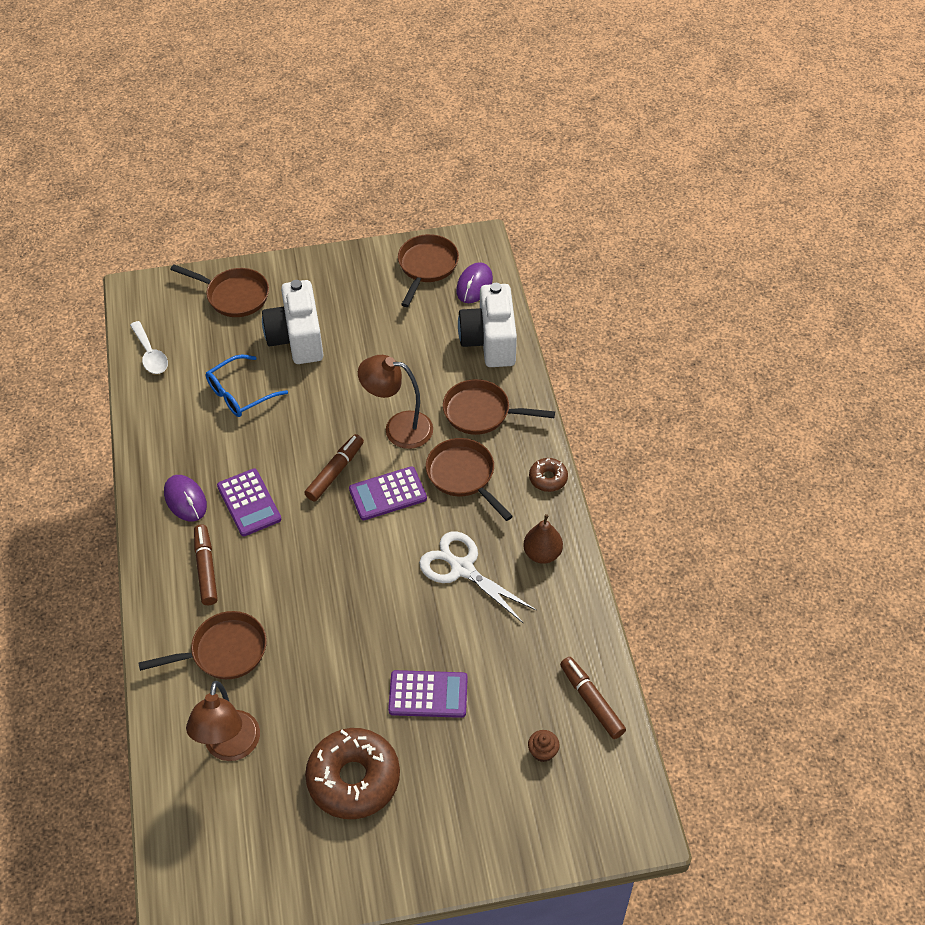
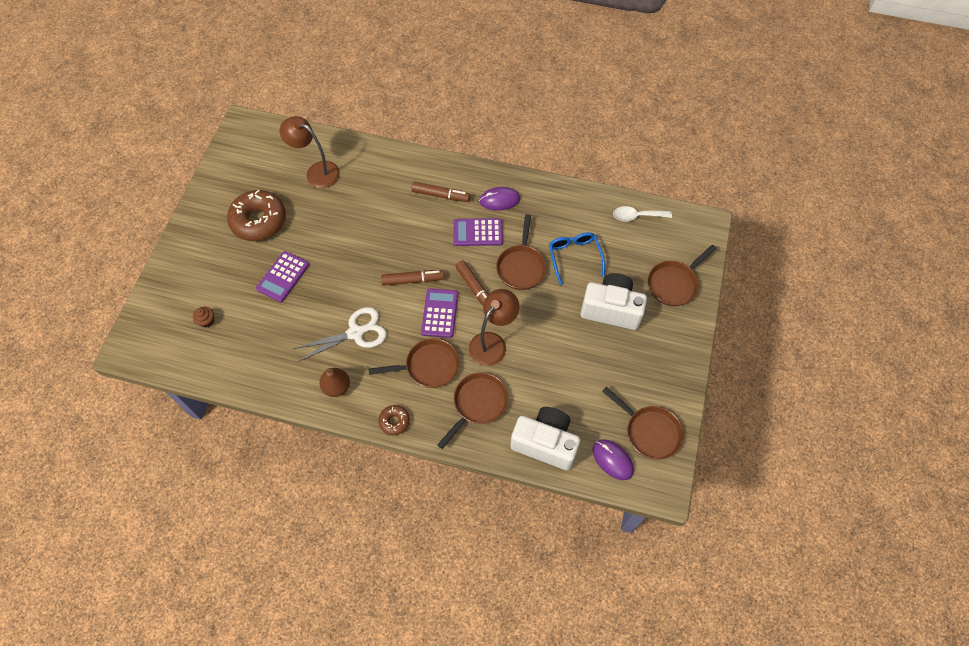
camera: 115 degrees right, 10 degrees up
(224, 651) = (378, 187): brown pan -> brown pan (521, 267)
(591, 701) = (218, 363): brown marker -> brown marker (413, 280)

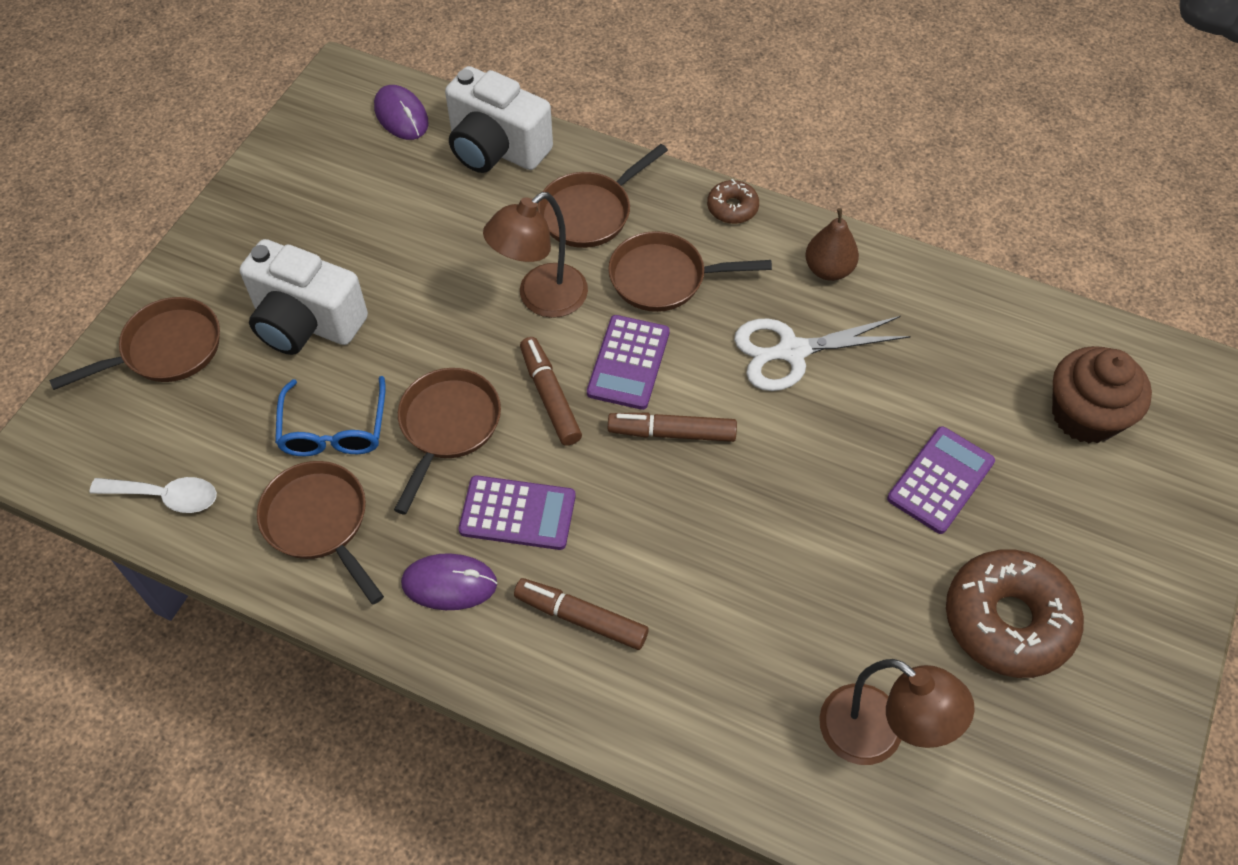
camera: 170 degrees left, 5 degrees down
(207, 321) = (1085, 415): brown cupcake -> brown cupcake, size x2.29
(649, 432) = (328, 140): brown pan -> brown pan (319, 522)

